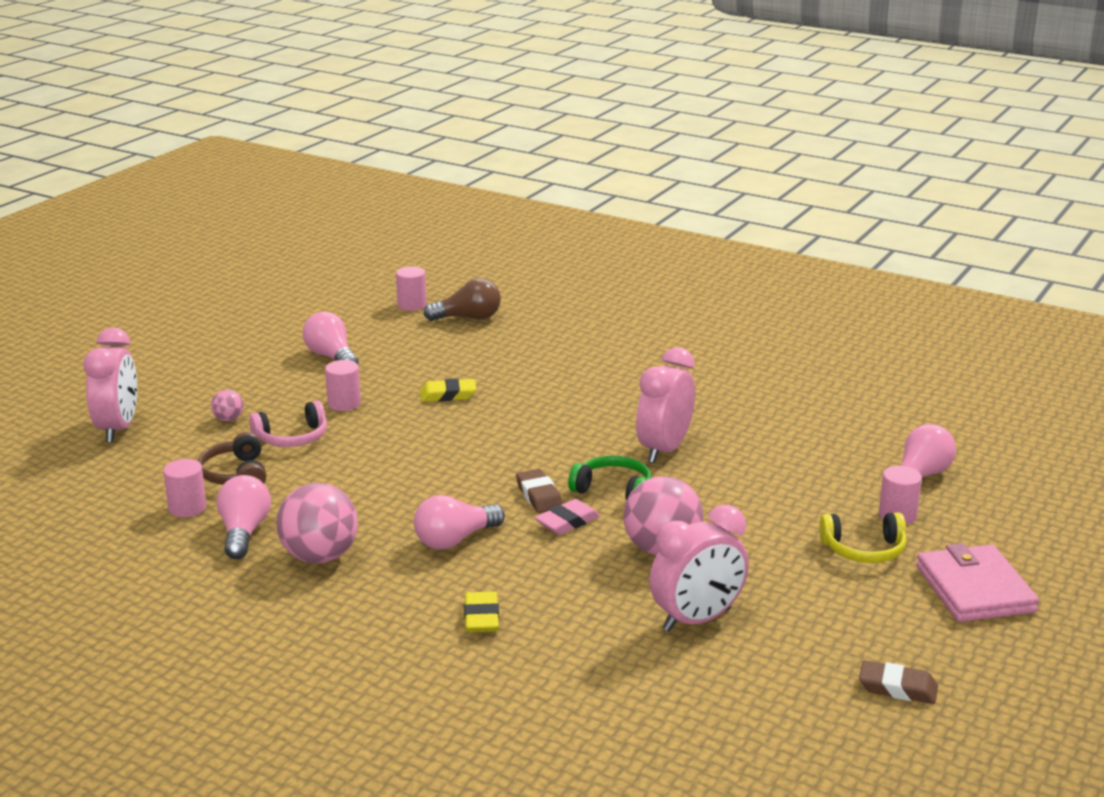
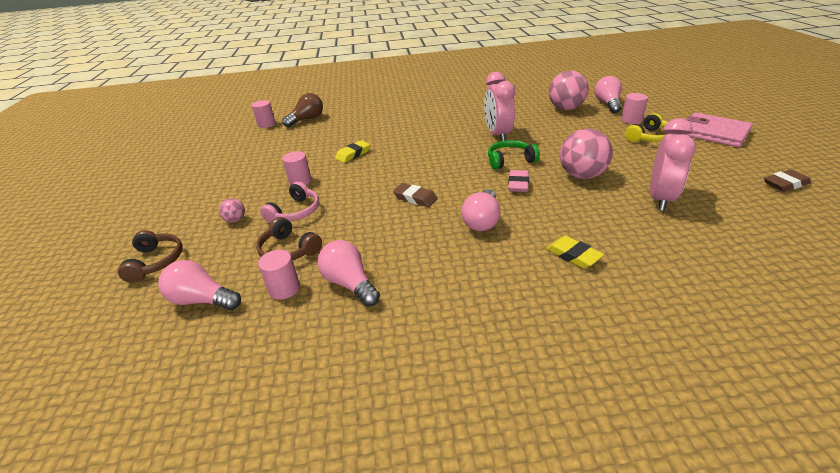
camera: 35 degrees left, 10 degrees up
(118, 429) = (156, 262): pink clock -> brown headphones
(320, 557) = (424, 272): pink ball -> pink ball (565, 109)
(331, 357) = (256, 162): pink light bulb -> pink light bulb (202, 300)
(539, 496) = (482, 179): brown eraser -> brown eraser (415, 198)

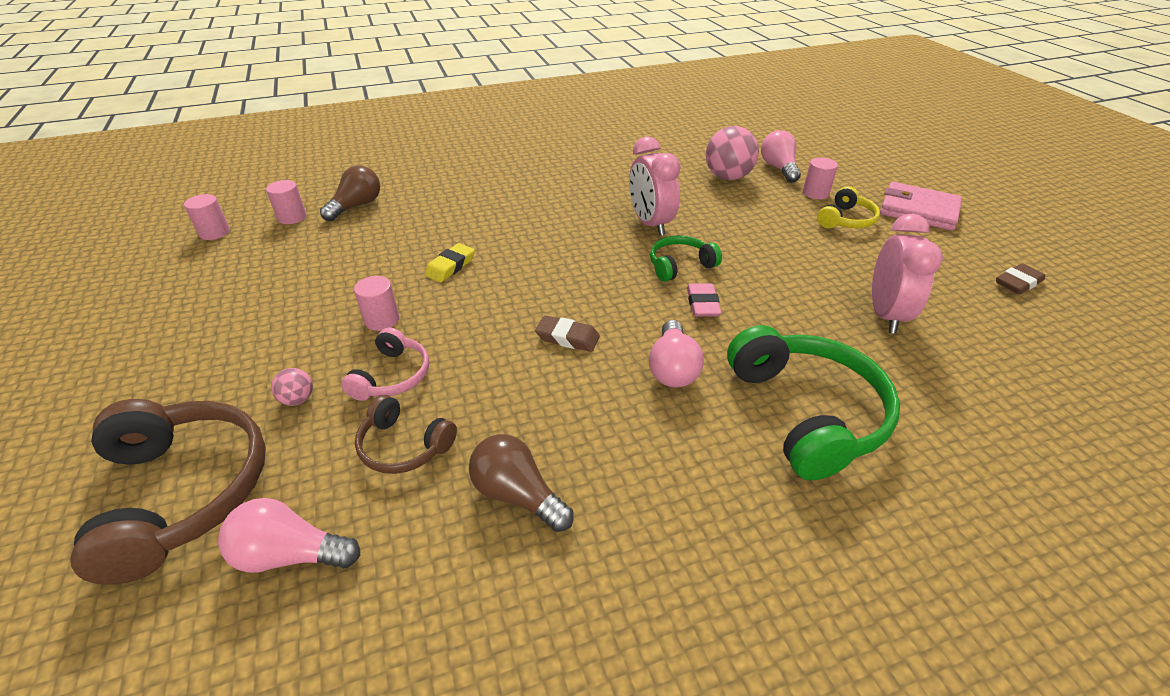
camera: 15 degrees left, 5 degrees up
(156, 262) = (183, 492): brown headphones -> brown headphones, size x1.86
(284, 289) = (419, 516): pink cylinder -> pink cylinder (214, 232)
(349, 284) = (517, 495): pink light bulb -> brown light bulb
(573, 255) = (807, 413): yellow eraser -> green headphones
(581, 175) = (780, 285): pink ball -> none

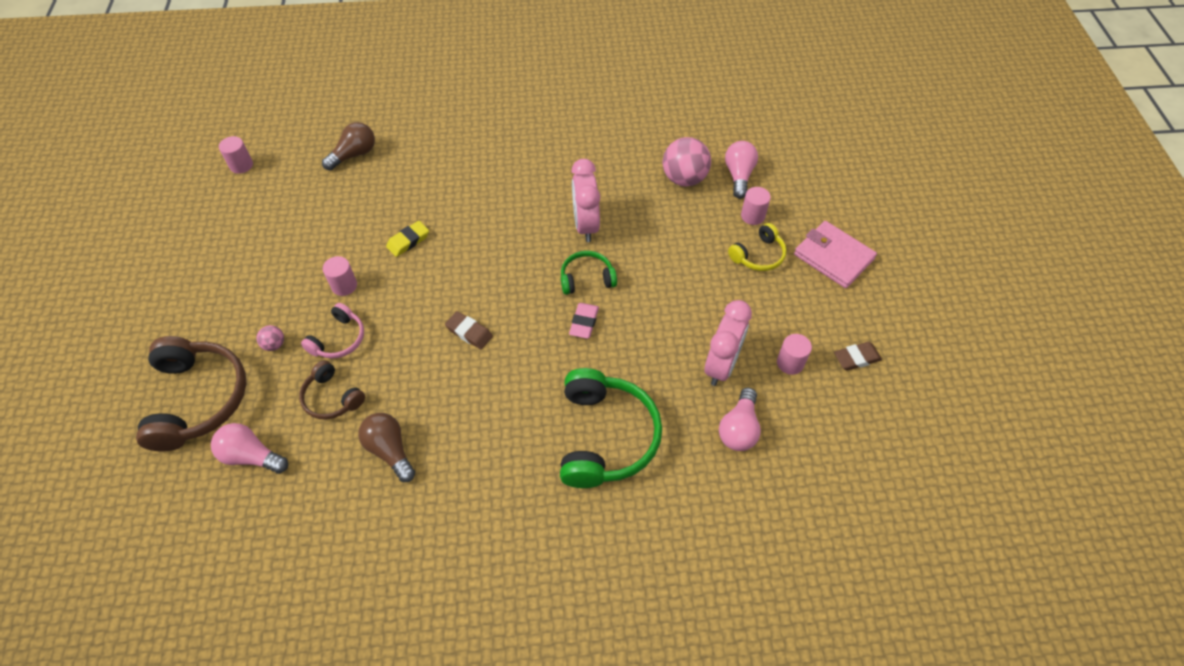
camera: 15 degrees right, 15 degrees up
(292, 217) = (301, 159): pink cylinder -> pink cylinder (790, 363)
(672, 368) = (531, 377): pink light bulb -> pink light bulb (739, 429)

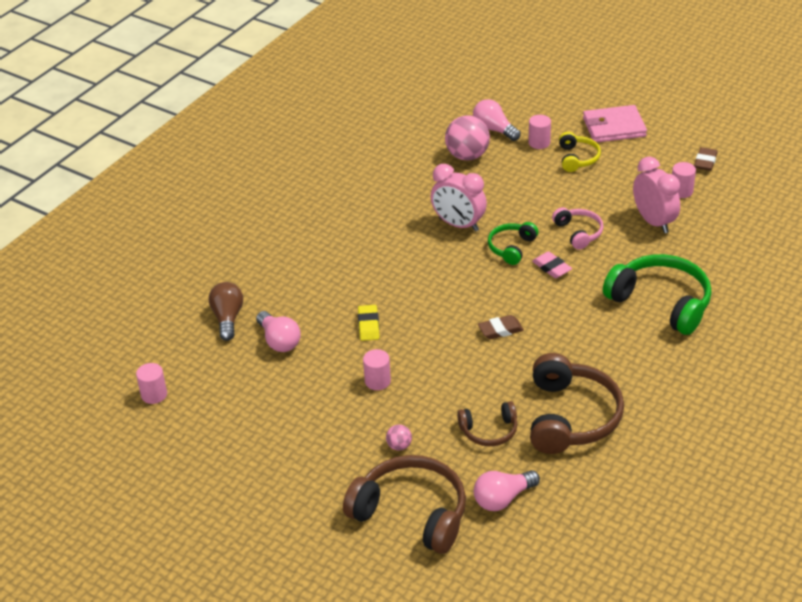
camera: 50 degrees left, 15 degrees down
(339, 339) = (433, 405): pink headphones -> pink headphones (578, 233)
(390, 450) = (571, 417): brown light bulb -> brown headphones
(739, 429) = (711, 239): pink light bulb -> pink light bulb (279, 341)

